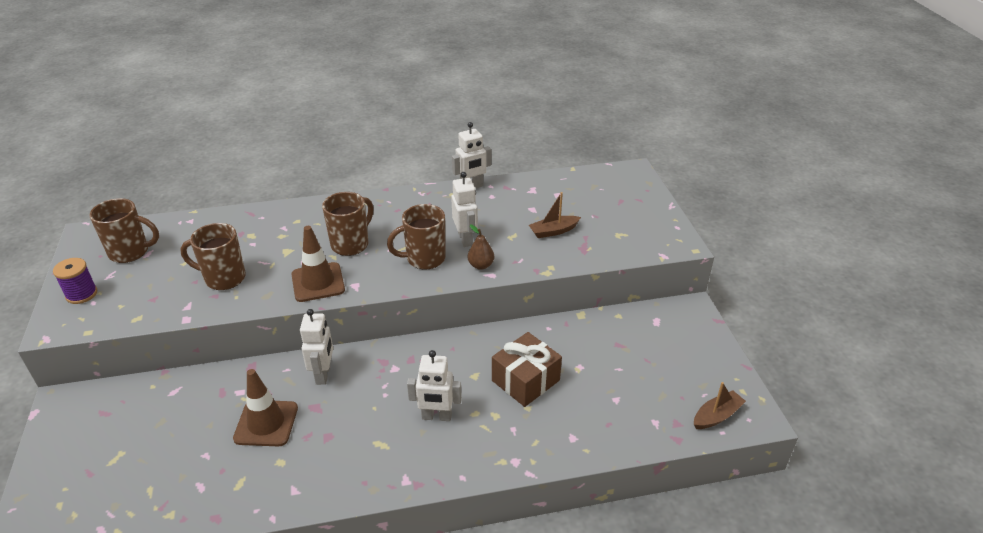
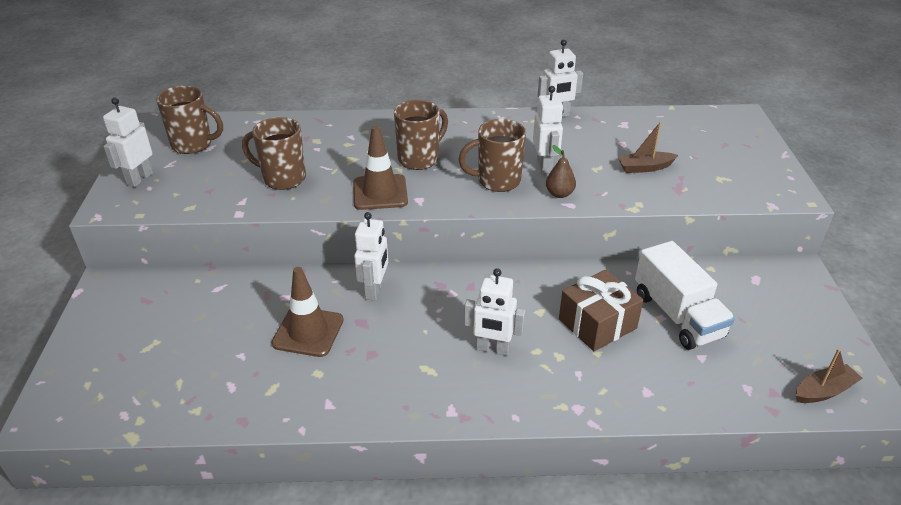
camera: 10 degrees right, 0 degrees up
(81, 294) = (139, 179): purple spool -> white robot
(593, 363) = (677, 315): none -> white truck

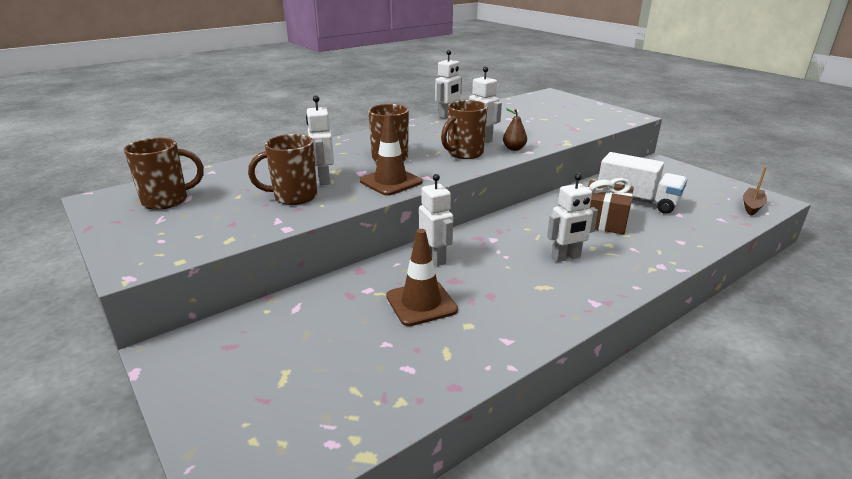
camera: 35 degrees left, 10 degrees down
(139, 179) = (140, 237): white robot -> white robot (323, 179)
(644, 168) = (541, 125): brown boat -> none

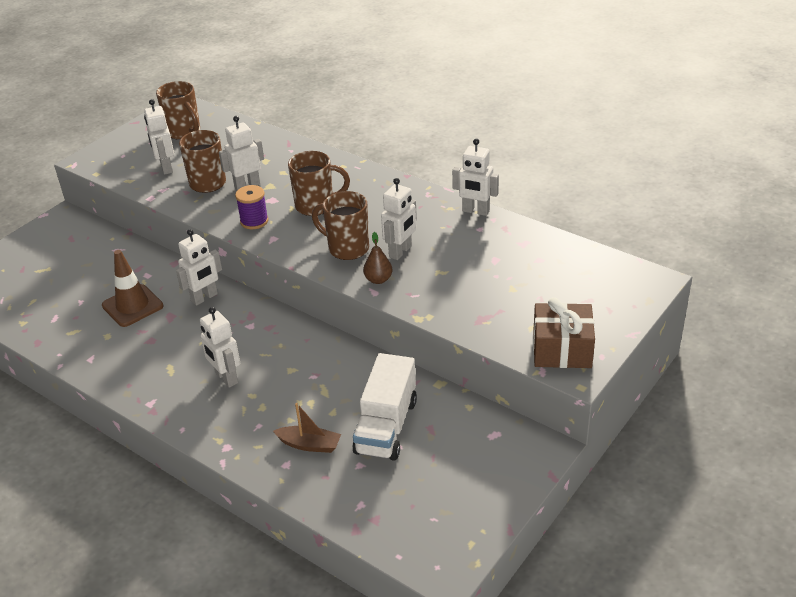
camera: 75 degrees right, 10 degrees up
(232, 215) = (166, 168): none -> white robot
(391, 182) = (254, 221): brown traffic cone -> purple spool
(603, 220) = (318, 400): brown gift -> brown gift (562, 349)
(752, 206) = (415, 541): brown boat -> brown boat (309, 445)

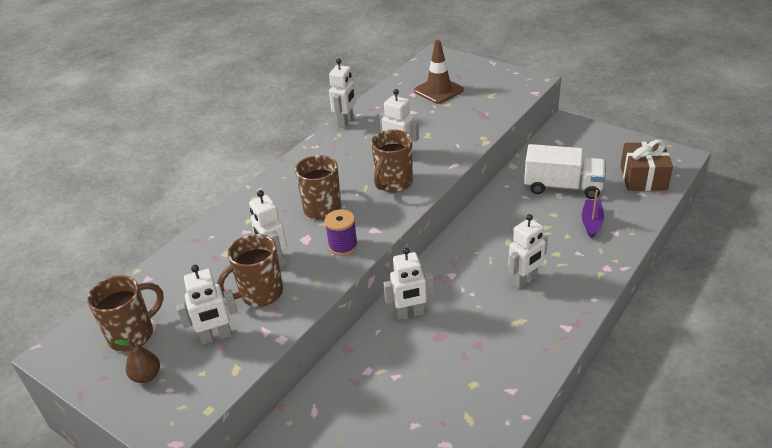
camera: 90 degrees left, 0 degrees up
(132, 306) = (423, 372): brown traffic cone -> brown traffic cone (438, 90)
(204, 298) = (410, 314): white robot -> white robot turned 120 degrees clockwise
(309, 445) = (591, 222): brown boat -> purple boat
(378, 279) = (438, 163): brown pear -> brown pear (146, 376)
(562, 349) = (512, 85): brown gift -> brown gift (643, 178)

